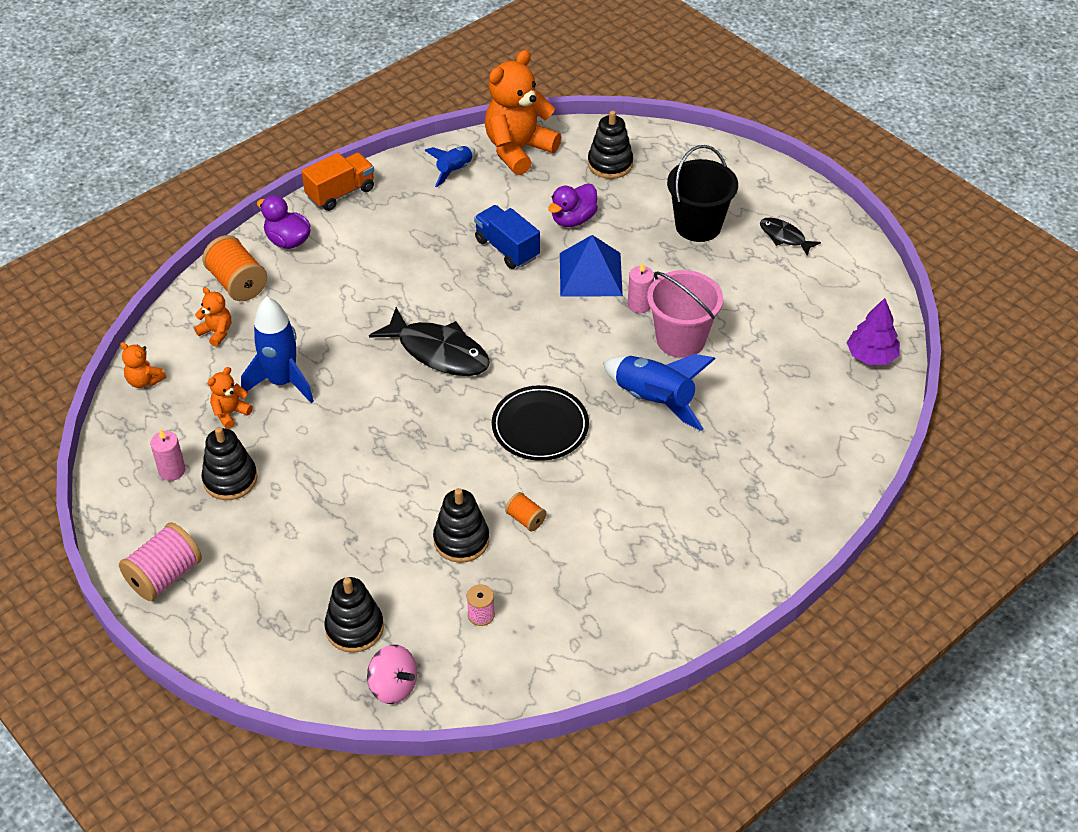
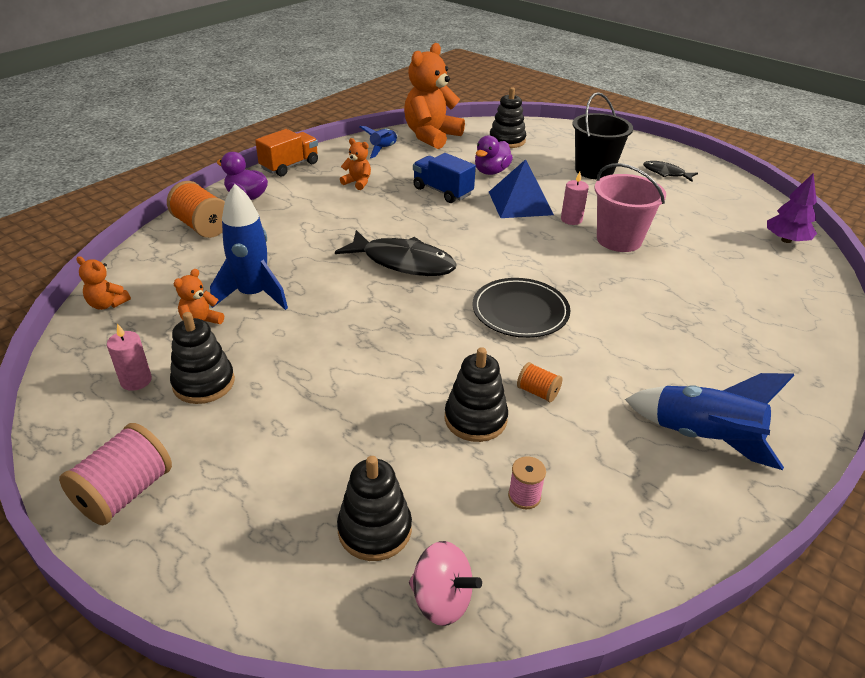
camera: 10 degrees left, 10 degrees down
(216, 332) = (183, 262): orange teddy bear -> orange teddy bear (357, 183)
(654, 401) = (618, 284): blue rocket -> blue rocket (703, 438)

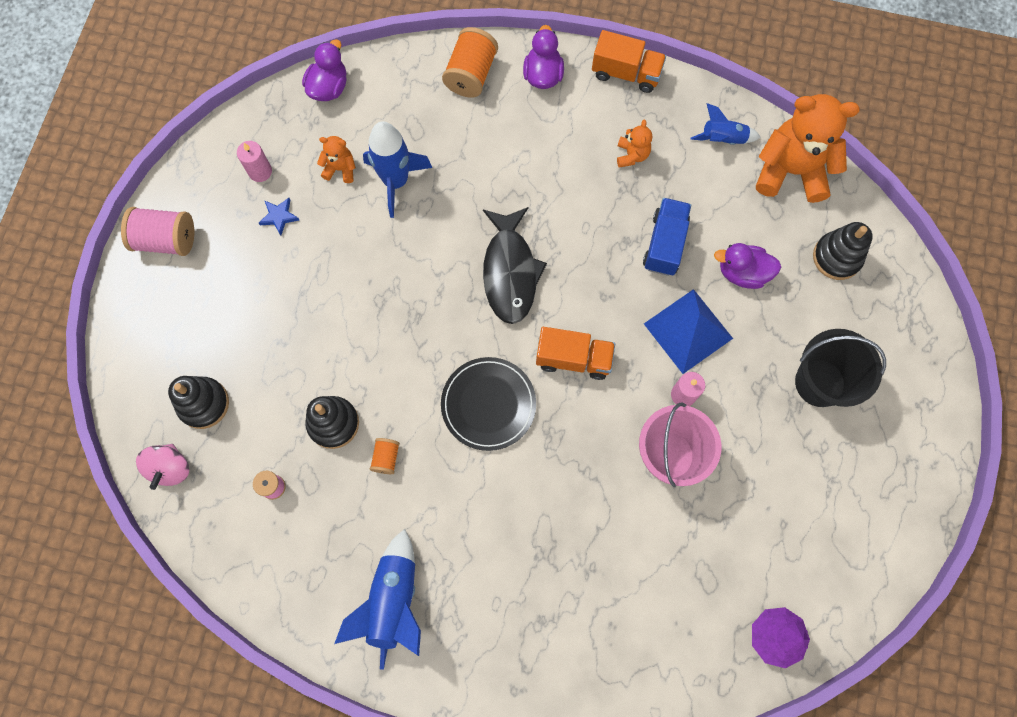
camera: 65 degrees right, 35 degrees up
(107, 304) = (329, 87): orange teddy bear -> purple duck
(204, 383) = (279, 216): black stacking toy -> blue star
(507, 256) = (573, 358): none -> orange truck
(666, 173) = (867, 468): black fish -> none

